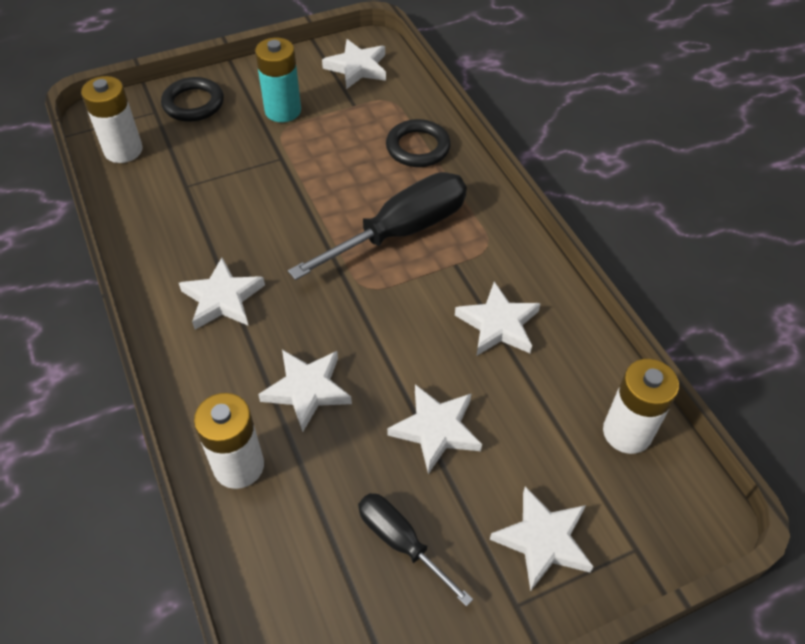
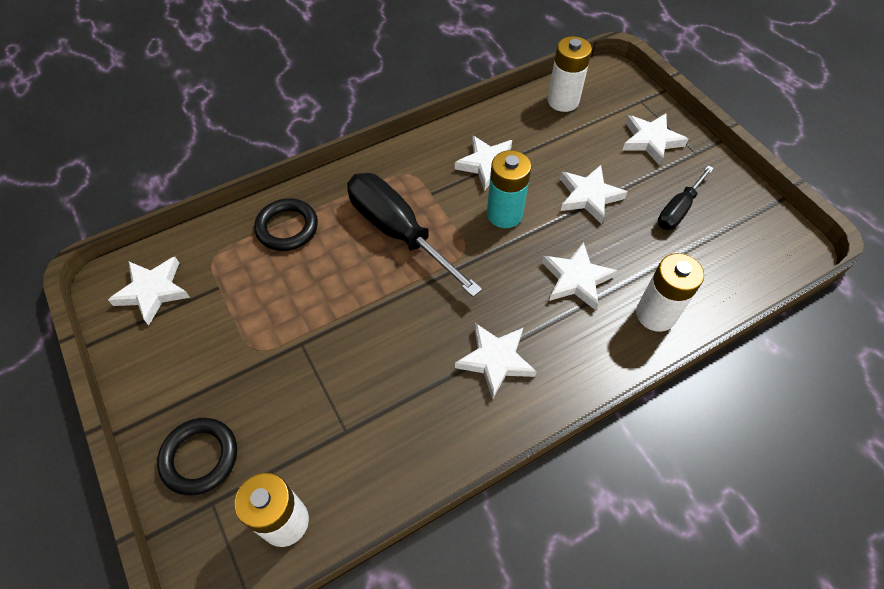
camera: 95 degrees left, 5 degrees up
(283, 111) = (222, 354): turquoise battery -> turquoise battery (504, 214)

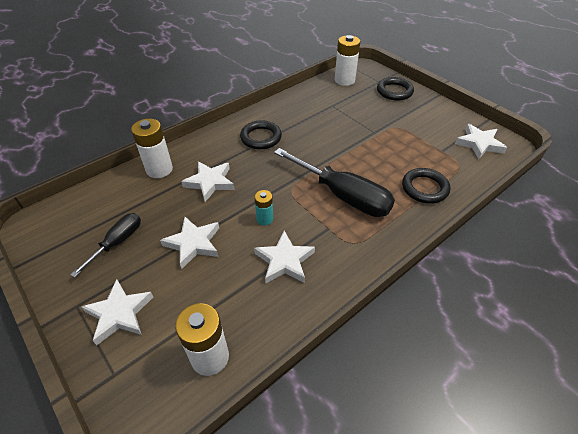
camera: 170 degrees right, 10 degrees down
(495, 360) = (261, 137): white star -> black ring
(504, 214) = (264, 219): turquoise battery -> turquoise battery, size x0.57

